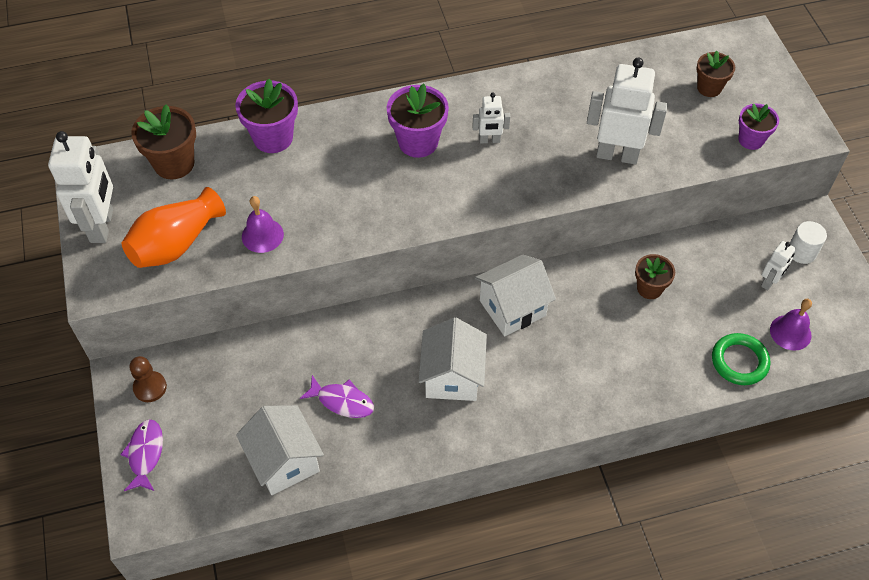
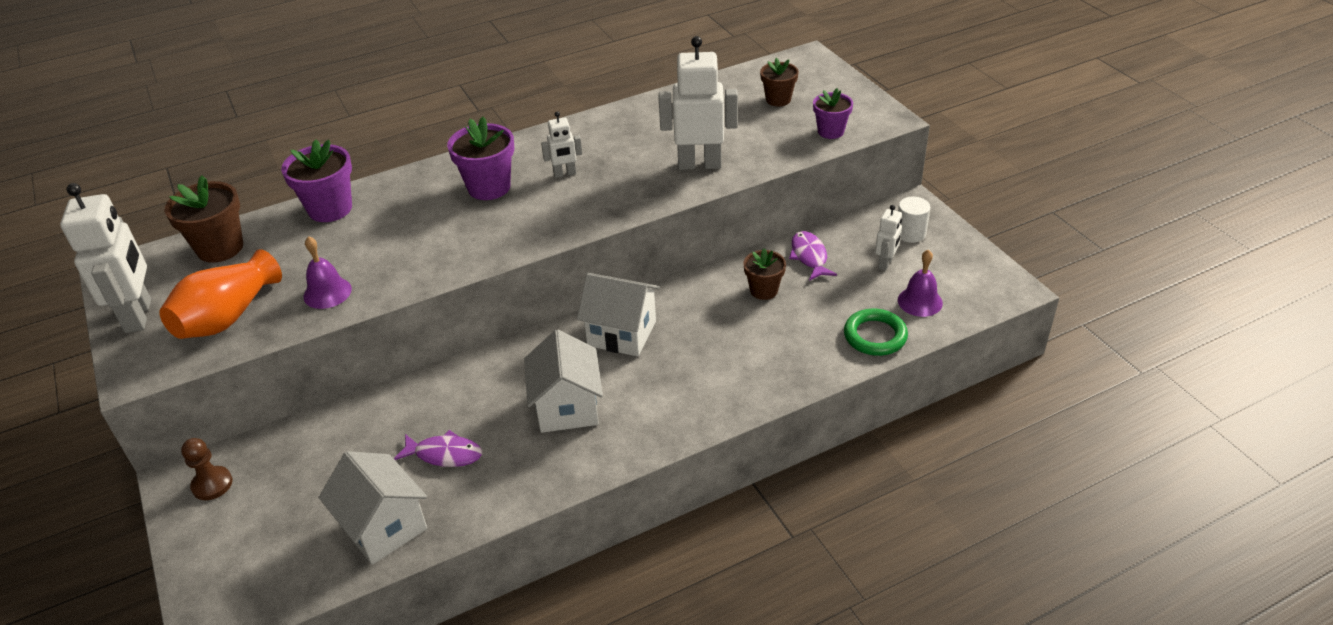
camera: 10 degrees left, 15 degrees down
(145, 454) = (211, 553): purple fish -> purple fish (809, 256)
(512, 308) = (622, 333): white house -> white house turned 60 degrees clockwise

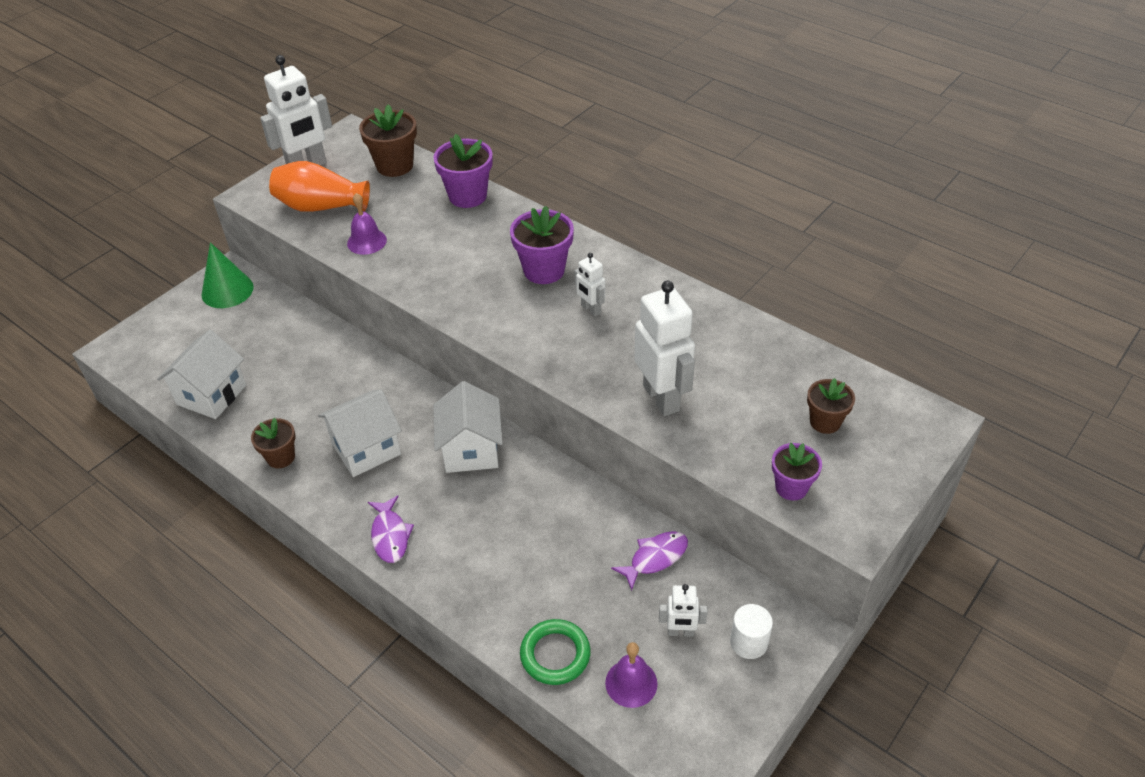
camera: 65 degrees right, 5 degrees up
(212, 484) = (227, 290): brown pawn -> green cone
(444, 454) = (291, 396): purple fish -> purple fish (390, 535)
(764, 290) = (581, 536): brown flower pot -> brown flower pot (281, 457)

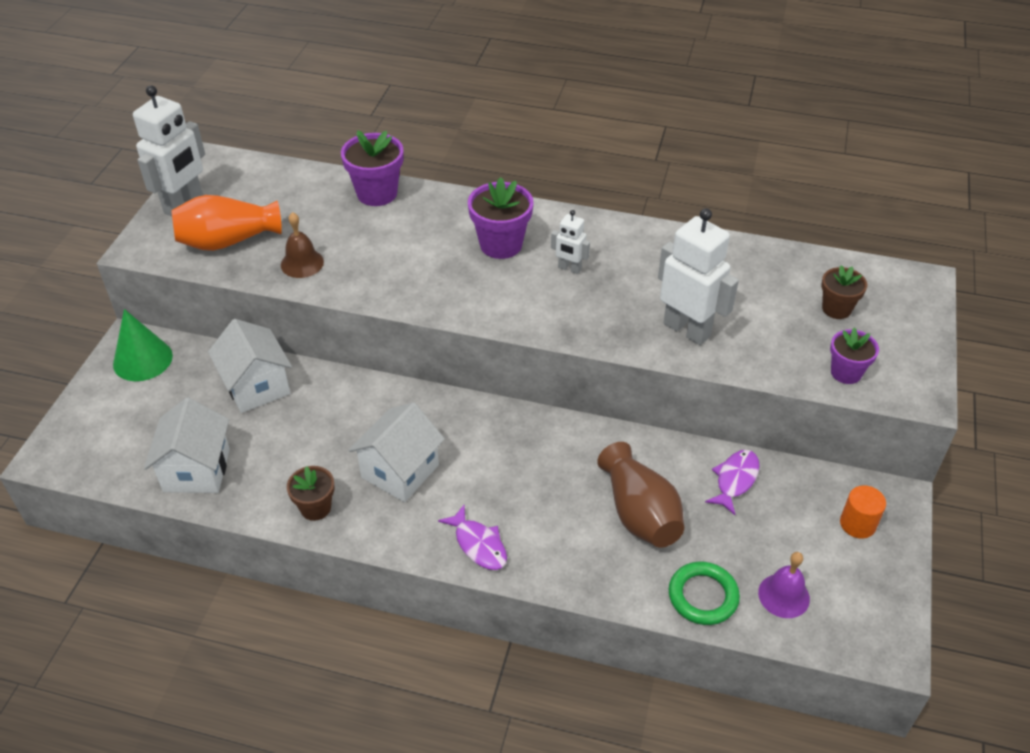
camera: 25 degrees left, 0 degrees up
(366, 241) = (302, 263): purple bell -> brown bell
(395, 166) = (280, 182): brown flower pot -> none
(471, 450) = (505, 439): white house -> white house (256, 386)
(546, 558) = (639, 513): none -> brown vase
(680, 632) = (797, 536): white robot -> none
(748, 642) = (857, 524): white cylinder -> orange cylinder

